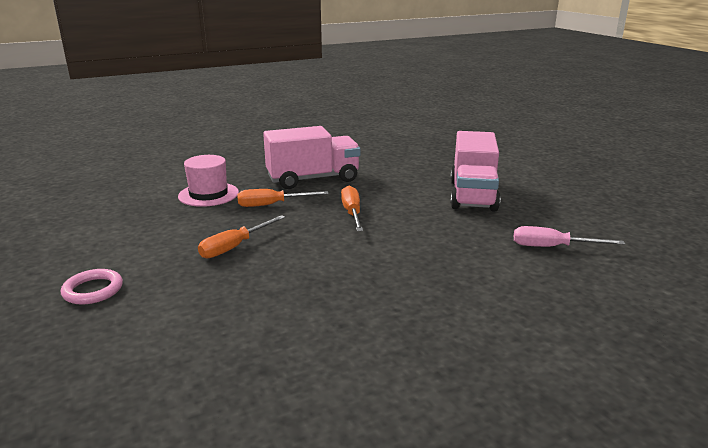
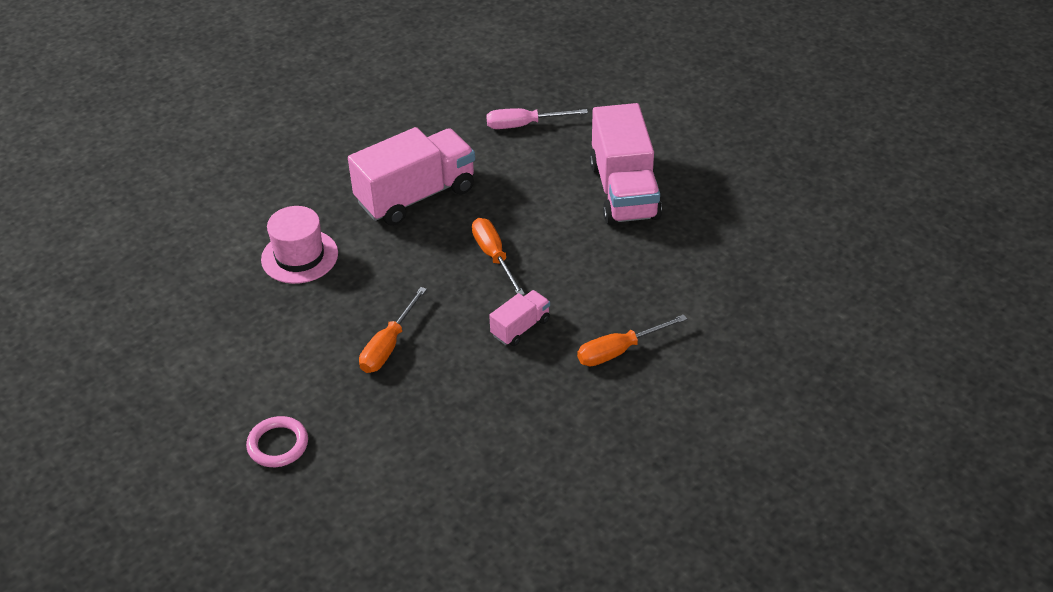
camera: 15 degrees left, 20 degrees up
(272, 205) = (391, 261): orange screwdriver -> orange screwdriver (619, 351)
(350, 253) = (520, 327): none -> pink truck
(552, 247) = (728, 270): pink screwdriver -> pink screwdriver (524, 125)

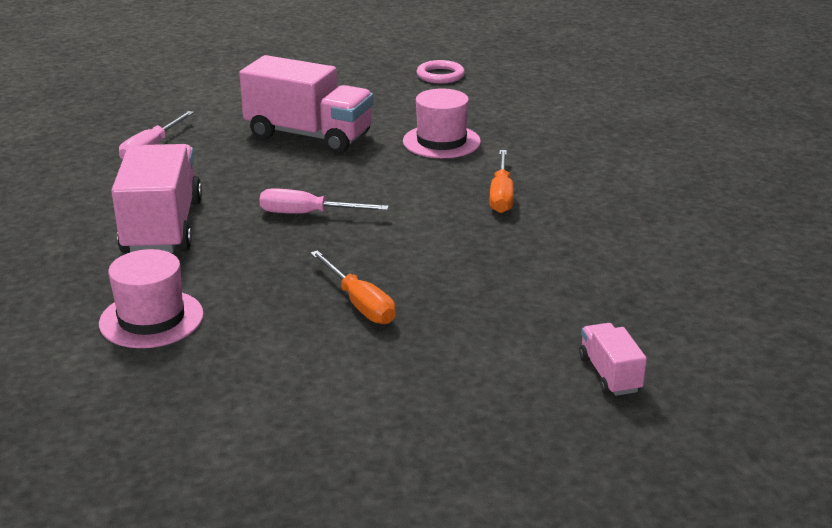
camera: 60 degrees left, 15 degrees down
(278, 444) = (430, 414): pink ring -> pink ring (440, 75)
(494, 256) = (308, 214): orange screwdriver -> pink screwdriver
(520, 327) = (419, 229): pink truck -> pink truck (609, 374)
(687, 271) = (441, 141): none -> pink hat

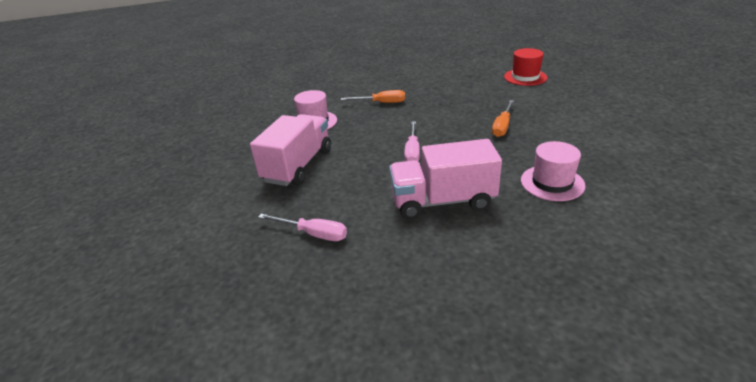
camera: 90 degrees left, 5 degrees up
(359, 304) = (502, 126): orange screwdriver -> orange screwdriver turned 150 degrees clockwise
(440, 75) = (208, 130): pink ring -> none
(609, 374) = (525, 77): pink truck -> red hat

